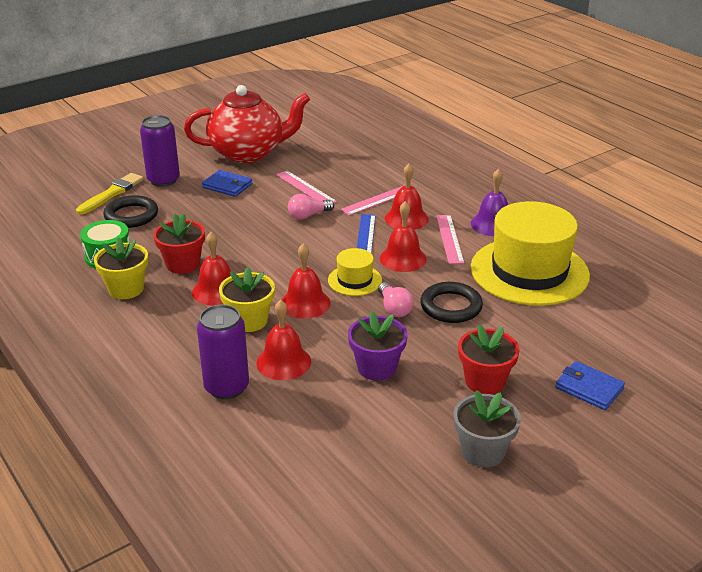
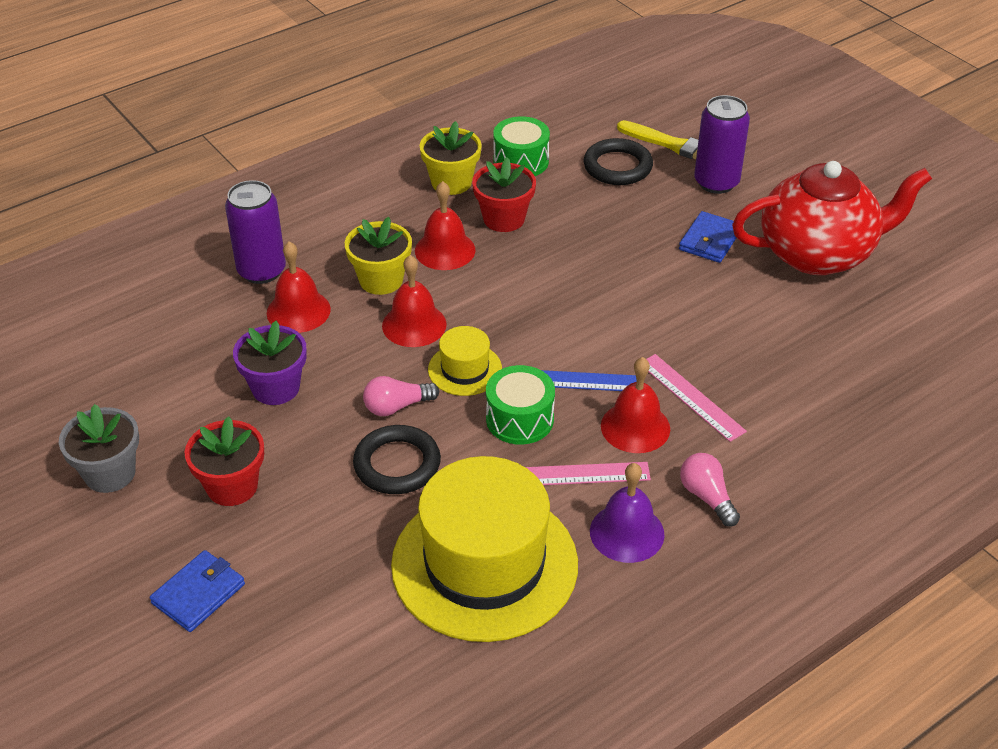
camera: 90 degrees right, 10 degrees up
(248, 153) = (818, 254): red teapot -> red teapot turned 90 degrees counterclockwise
(305, 188) = (716, 317): pink ruler -> none
(308, 215) = (634, 322): pink light bulb -> pink light bulb (707, 497)
(403, 258) = (519, 419): red bell -> green drum

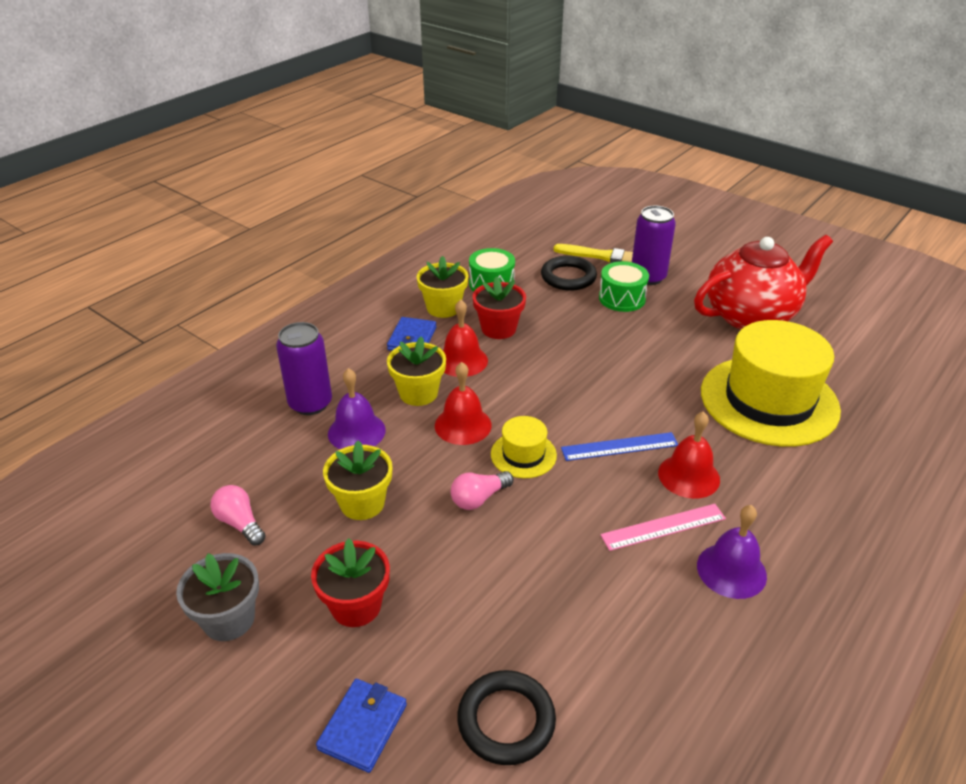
camera: 15 degrees left, 5 degrees down
(275, 388) = (362, 503): purple flower pot -> yellow flower pot
(298, 311) = (356, 431): red bell -> purple bell
(397, 464) = (502, 551): black ring -> black ring (506, 720)
(484, 564) = (624, 629): yellow hat -> yellow hat (769, 400)
(519, 419) = (590, 488): green drum -> green drum (622, 298)
(691, 397) = (719, 442): pink ruler -> none
(707, 497) = (779, 524): pink light bulb -> pink light bulb (240, 523)
(710, 240) = (666, 319): blue wallet -> blue wallet (412, 338)

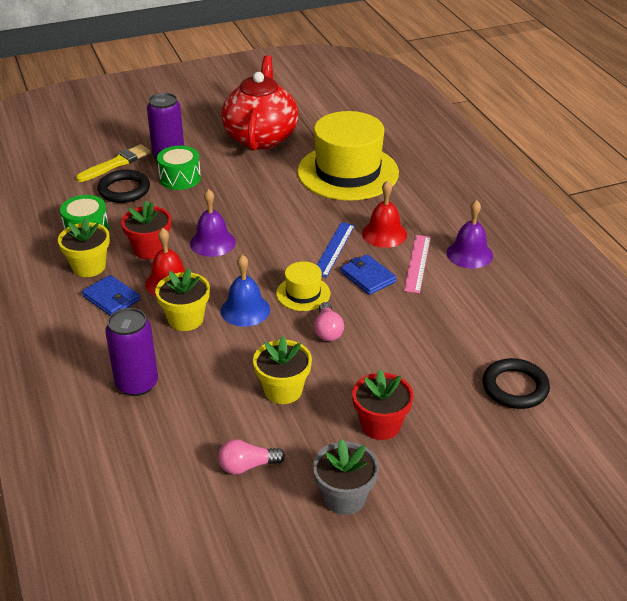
camera: 60 degrees left, 0 degrees up
(356, 431) = (199, 368): purple bell -> purple bell (212, 242)
(363, 727) = (481, 453): blue wallet -> blue wallet (368, 277)
(463, 425) = (245, 310): red bell -> blue bell

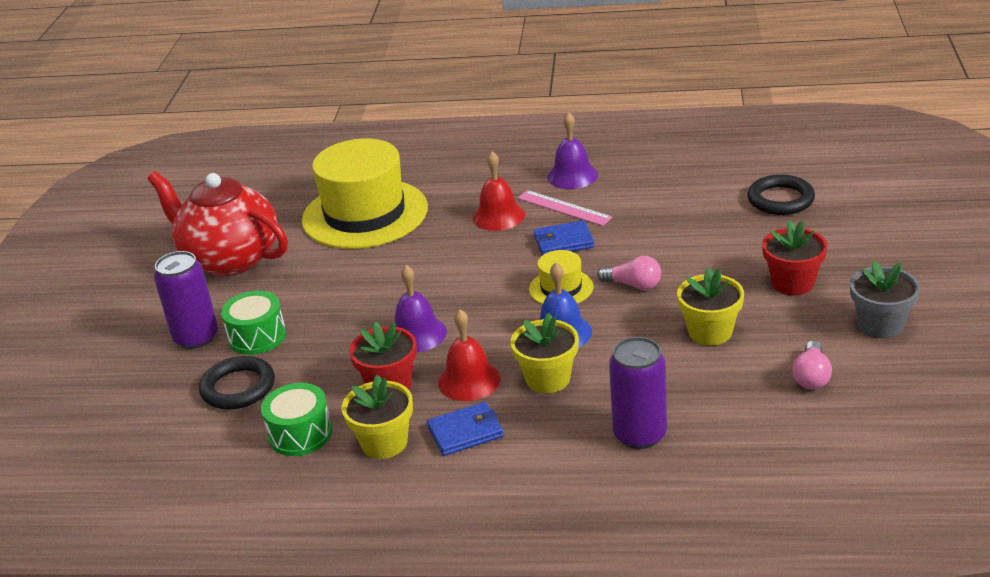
camera: 60 degrees left, 5 degrees down
(116, 164) = (167, 386): yellow brush -> none
(334, 249) = (499, 253): blue ruler -> none

